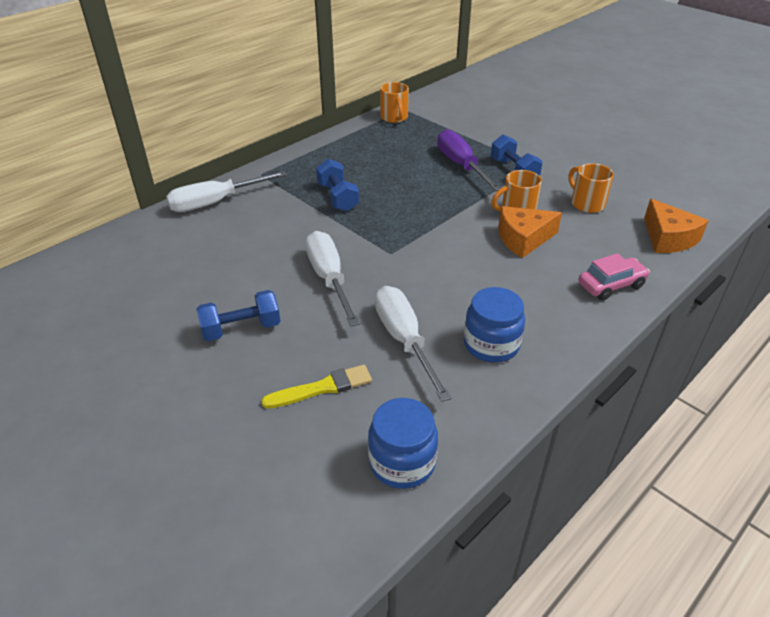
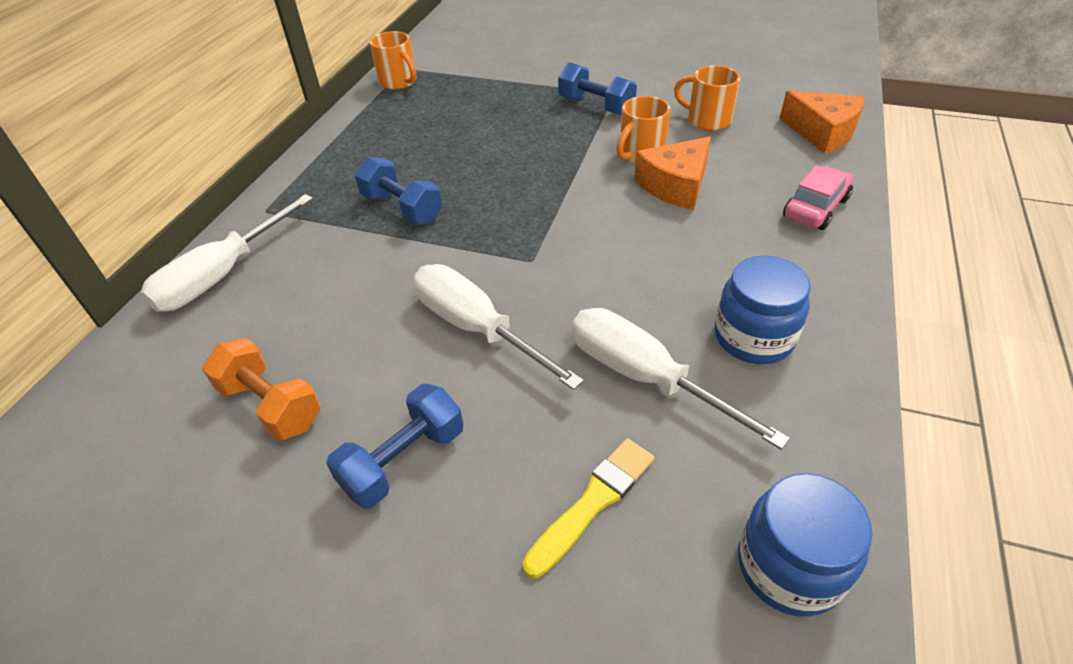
camera: 25 degrees left, 5 degrees up
(196, 277) = (271, 405): none -> orange dumbbell
(461, 165) = (529, 118): purple screwdriver -> none

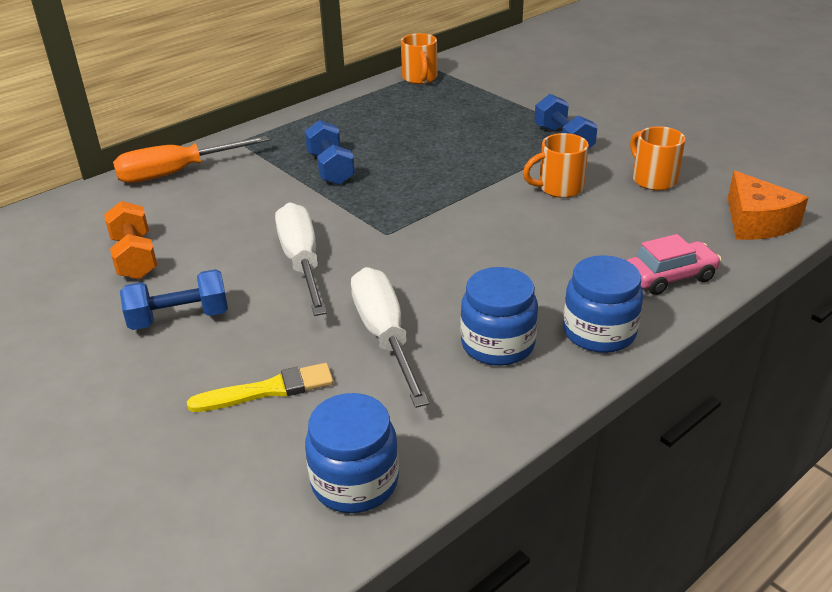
camera: 30 degrees right, 10 degrees down
(222, 275) = (176, 173): white screwdriver -> orange screwdriver
(675, 185) = (562, 220): orange cheese -> none
(820, 285) = (599, 332): none -> blue jar

